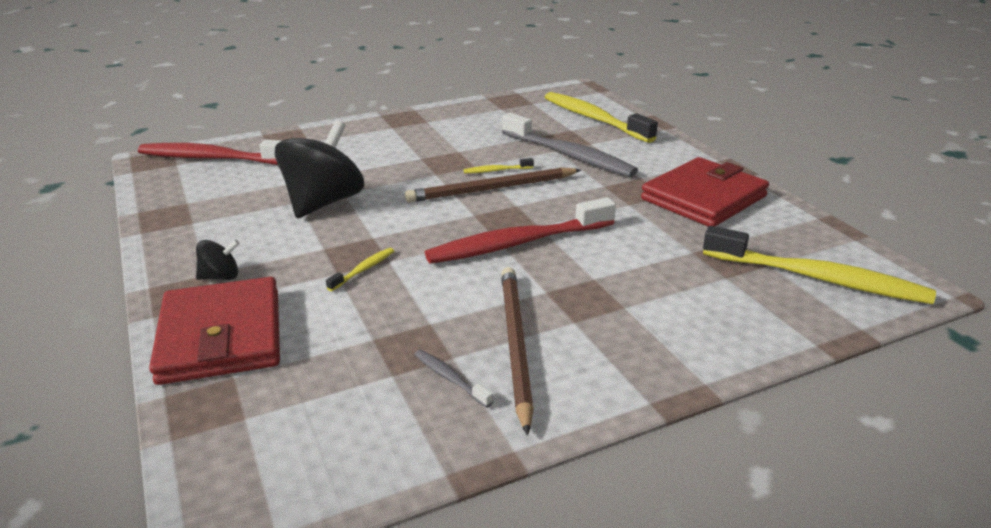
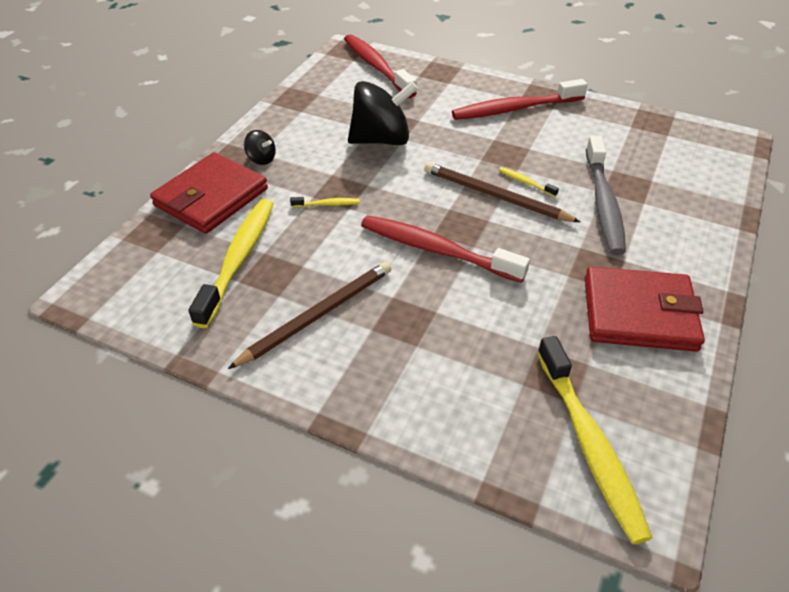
camera: 50 degrees right, 15 degrees up
(400, 134) = (515, 109): none -> red toothbrush
(450, 378) = (257, 307): grey toothbrush -> none
(594, 119) = (692, 181): yellow toothbrush -> yellow toothbrush (239, 259)

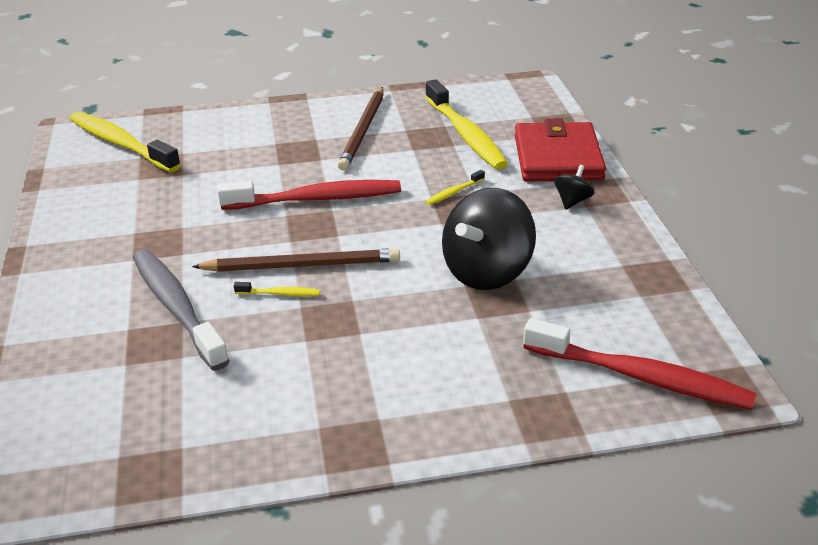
camera: 145 degrees right, 10 degrees down
(261, 159) = (572, 201): black spinning top -> black spinning top turned 120 degrees clockwise
(515, 109) = (372, 395): red toothbrush -> none
(639, 313) = (105, 223): red wallet -> none

